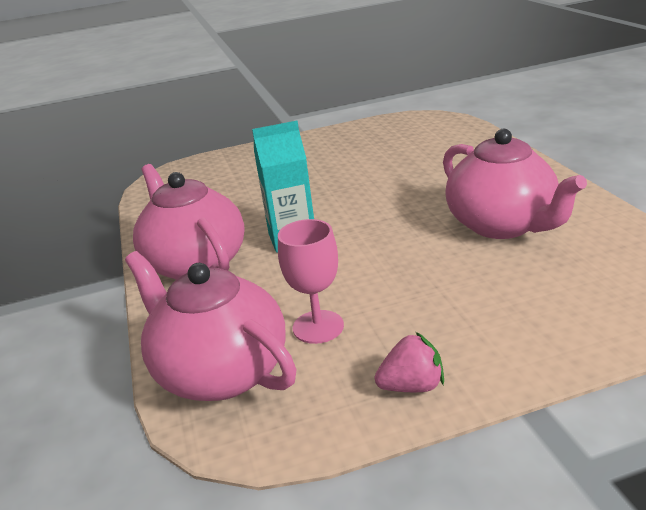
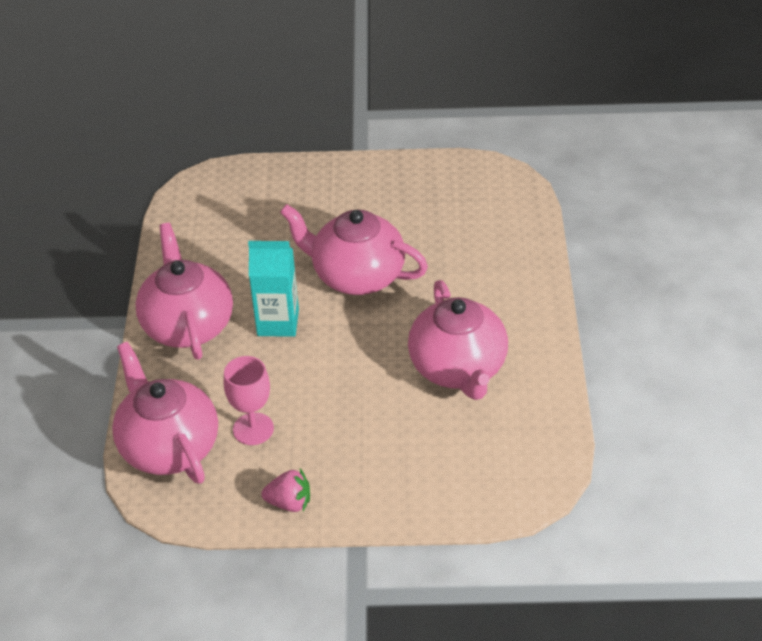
camera: 15 degrees right, 15 degrees up
(349, 193) = (356, 275): none -> pink teapot

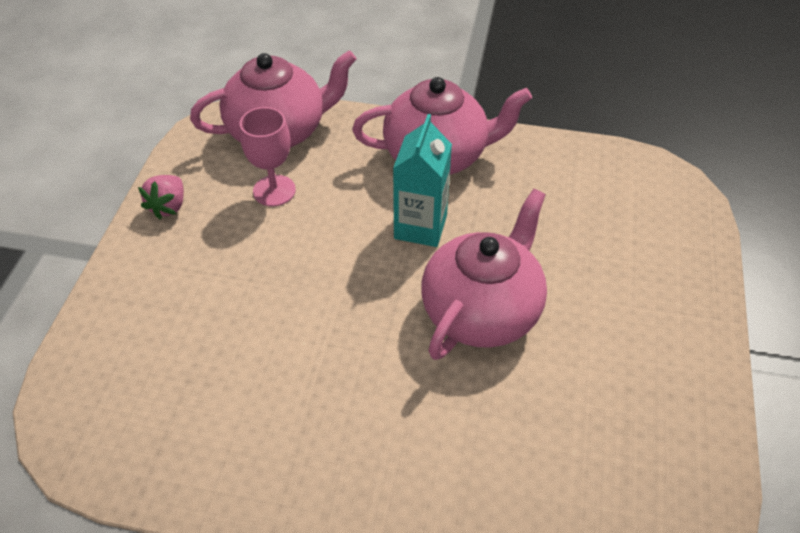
camera: 100 degrees right, 5 degrees up
(458, 369) = (287, 389): pink teapot -> none

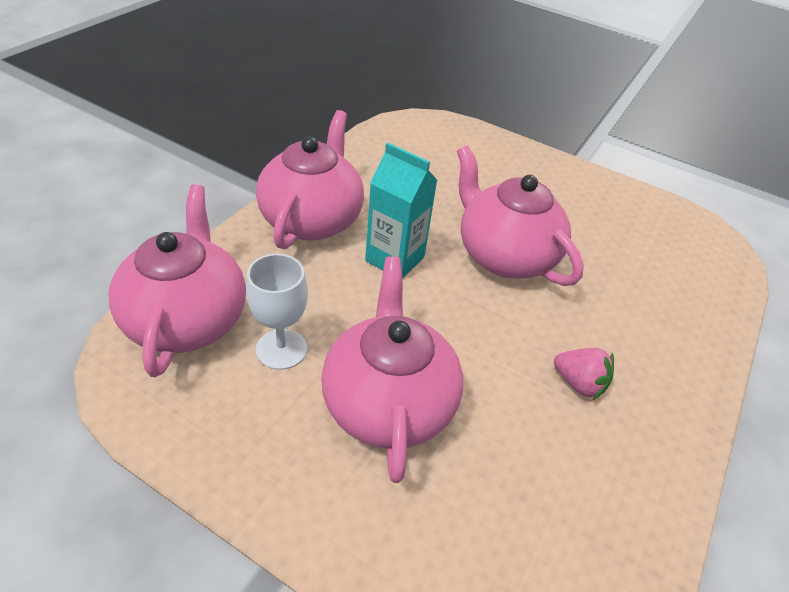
camera: 75 degrees left, 5 degrees down
(168, 206) = (243, 460): pink strawberry -> pink strawberry (579, 383)
(248, 270) = (388, 403): none -> pink teapot
(274, 191) = (281, 349): pink goblet -> white goblet

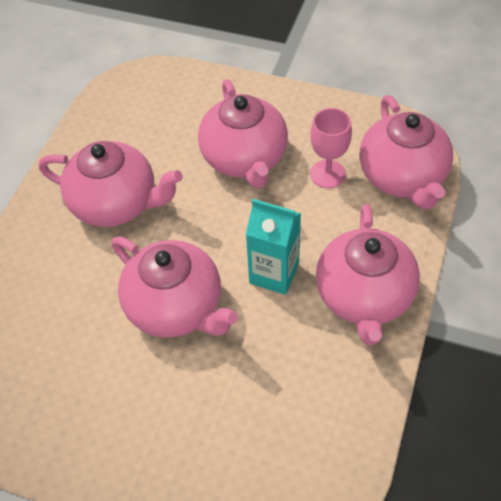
camera: 175 degrees right, 10 degrees up
(281, 349) = (327, 174): white goblet -> pink goblet
(579, 383) = (116, 203): pink strawberry -> pink teapot

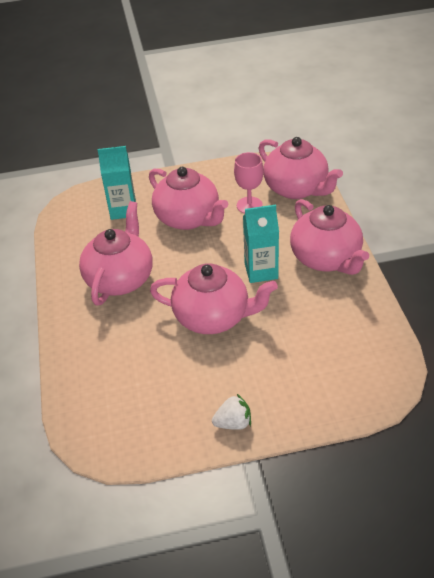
camera: 30 degrees left, 10 degrees down
(97, 459) = (233, 423): none -> white strawberry
(116, 203) = (120, 279): pink teapot -> pink teapot turned 60 degrees counterclockwise
(182, 113) = (123, 210): none -> turquoise carton

